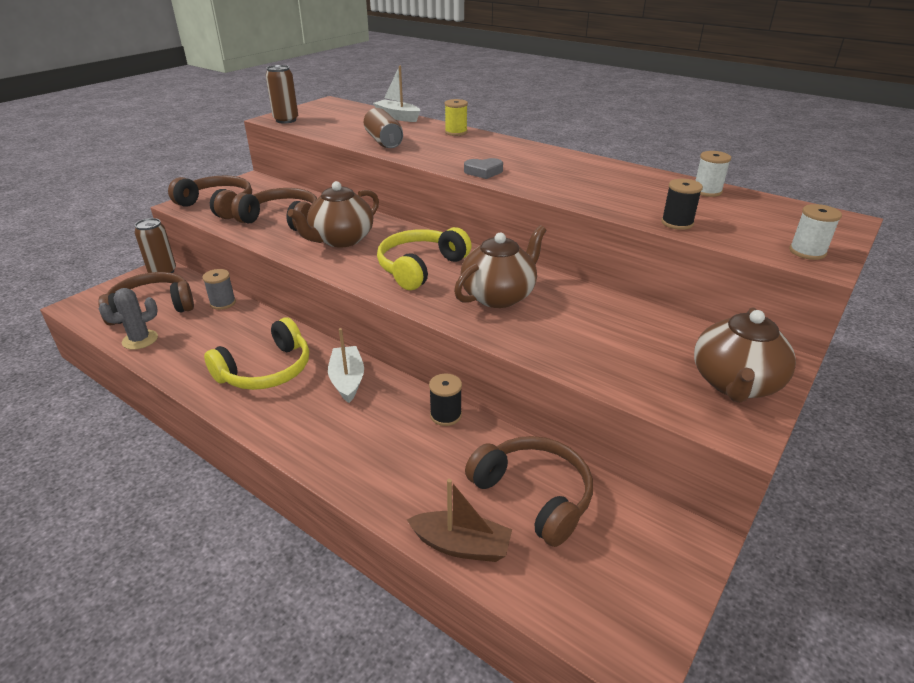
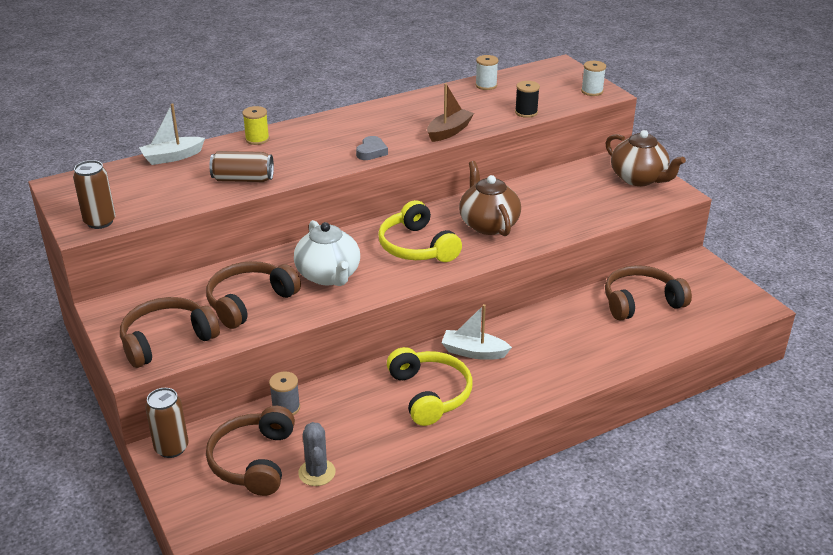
camera: 65 degrees left, 0 degrees up
(341, 240) = (329, 276): brown teapot -> white teapot
(445, 415) = (546, 315): black spool -> none
(461, 545) = (668, 341): brown boat -> brown boat (449, 131)

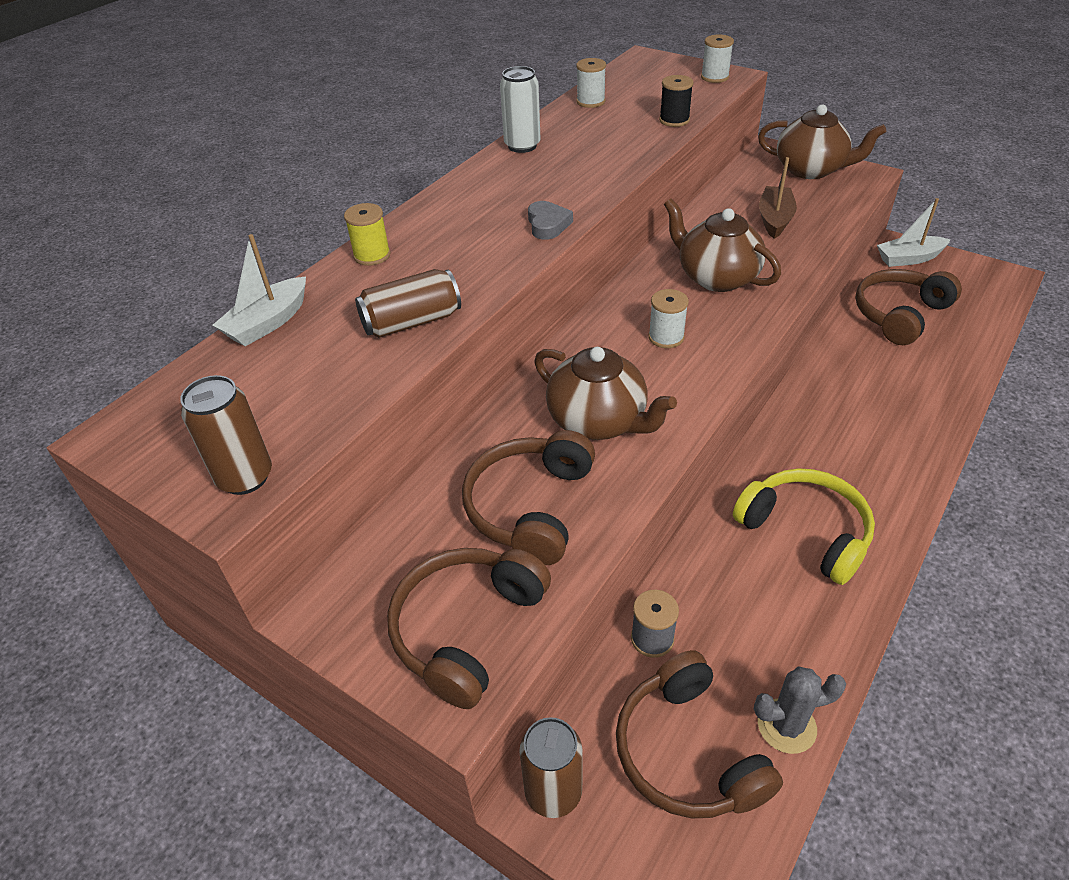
camera: 25 degrees left, 10 degrees up
(317, 472) = (786, 726): grey cactus -> grey cactus turned 60 degrees counterclockwise
(329, 276) = (598, 421): white teapot -> brown teapot
(409, 102) = (522, 146): none -> white can
(417, 247) = (666, 337): yellow headphones -> white spool
(449, 131) = (614, 169): brown boat -> brown boat (774, 219)
(474, 352) = (797, 449): white boat -> white boat (909, 258)

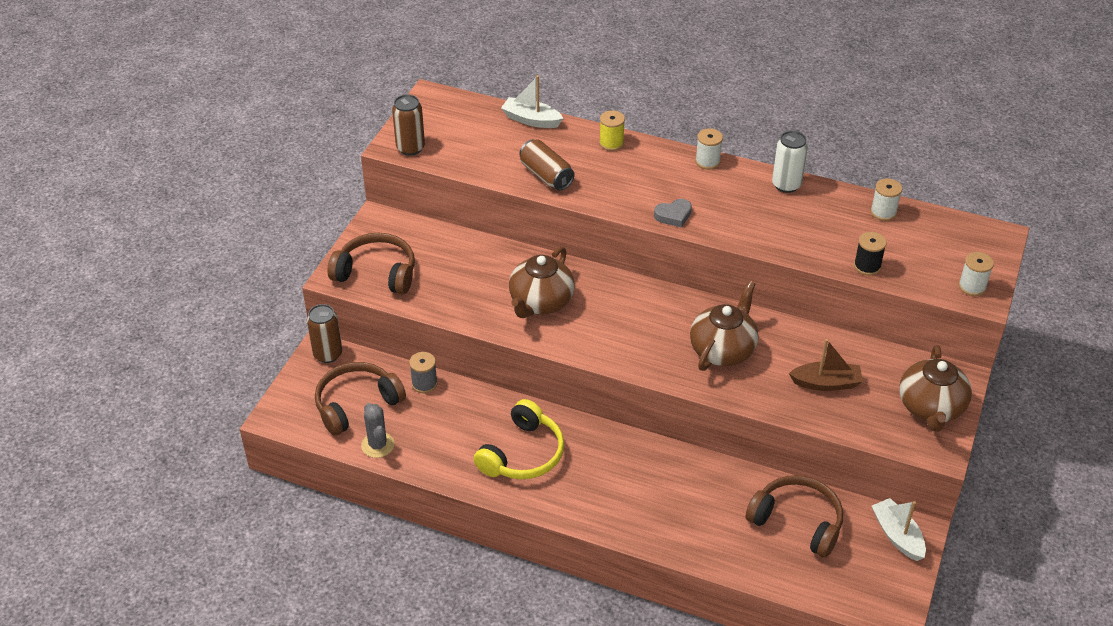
camera: 75 degrees right, 0 degrees up
(530, 507) = (462, 282): brown headphones -> none
(666, 337) = (637, 327): white spool -> white spool (707, 161)

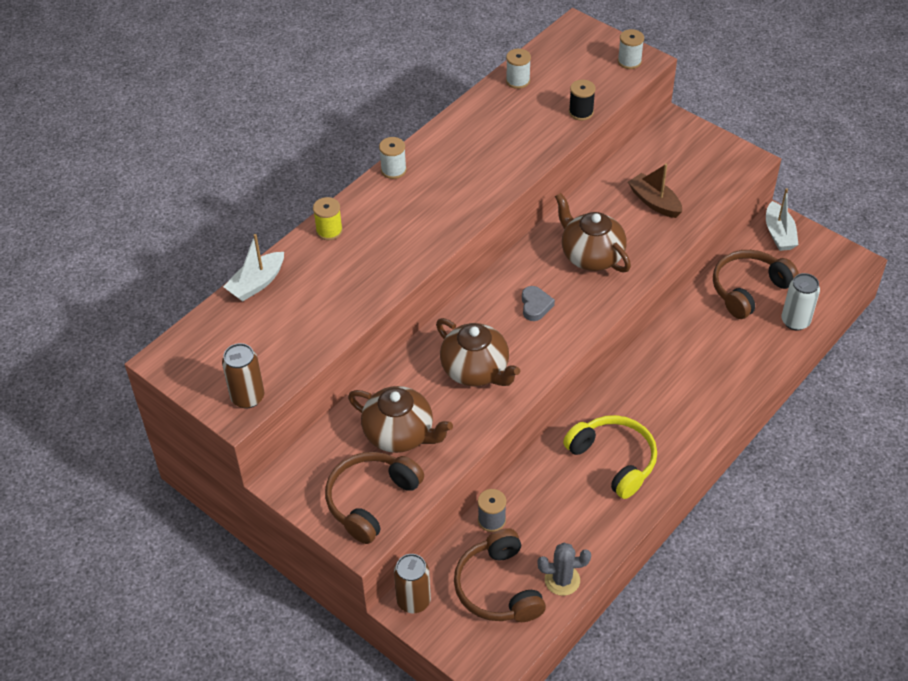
camera: 70 degrees left, 5 degrees up
(546, 175) = (354, 293): brown can -> none
(673, 215) = (459, 215): grey heart -> grey heart (535, 306)
(786, 185) = (453, 128): white can -> white can (795, 321)
(826, 383) = (654, 202): brown boat -> brown boat turned 60 degrees counterclockwise
(897, 535) = (779, 234): white boat -> white boat turned 90 degrees counterclockwise
(930, 408) = (702, 150): brown teapot -> brown teapot (400, 434)

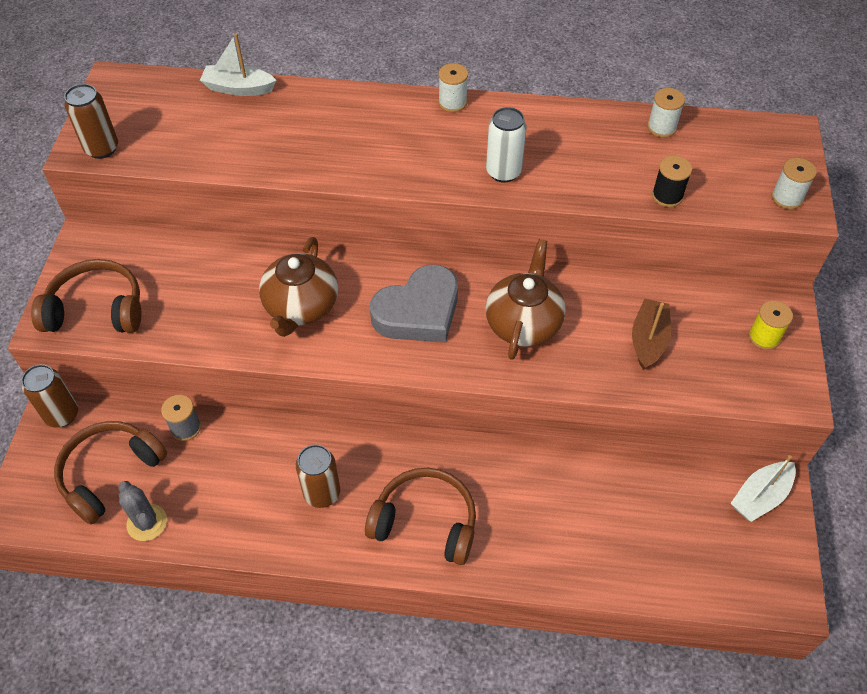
camera: 55 degrees right, 5 degrees up
(329, 231) = (338, 100): yellow spool -> yellow spool (764, 337)
(400, 434) = (186, 290): brown teapot -> none
(535, 306) = (418, 311): grey heart -> grey heart, size x2.08
(614, 460) = (322, 493): yellow headphones -> brown can
(748, 289) = (650, 506): brown headphones -> brown headphones (425, 522)
(795, 321) = (642, 577): white can -> white can (503, 172)

